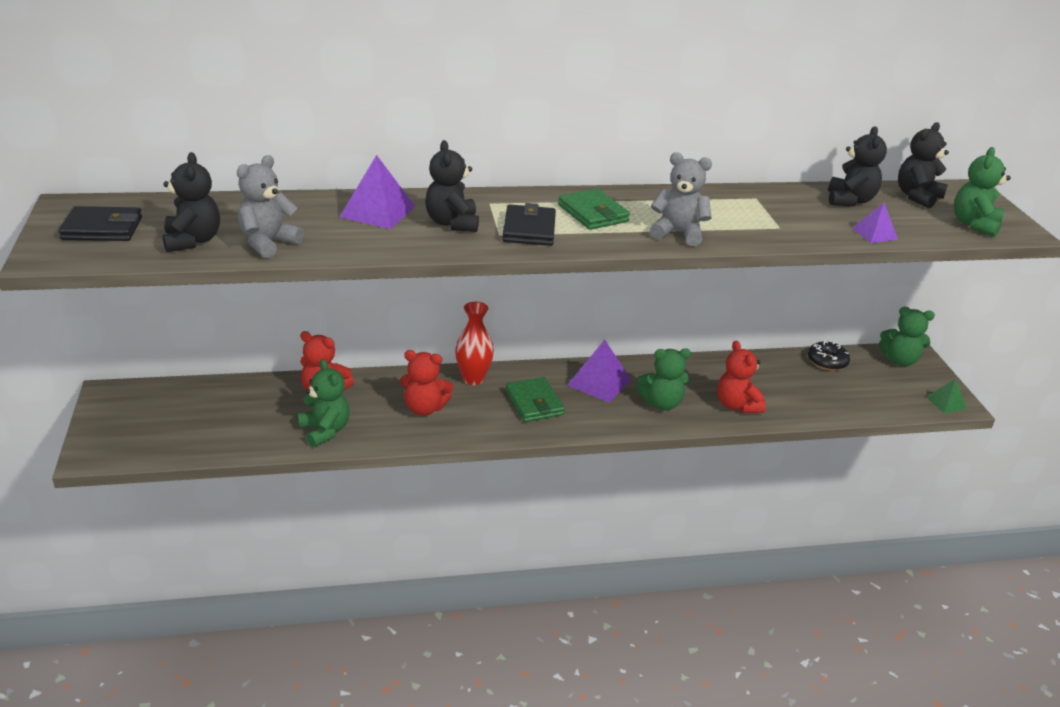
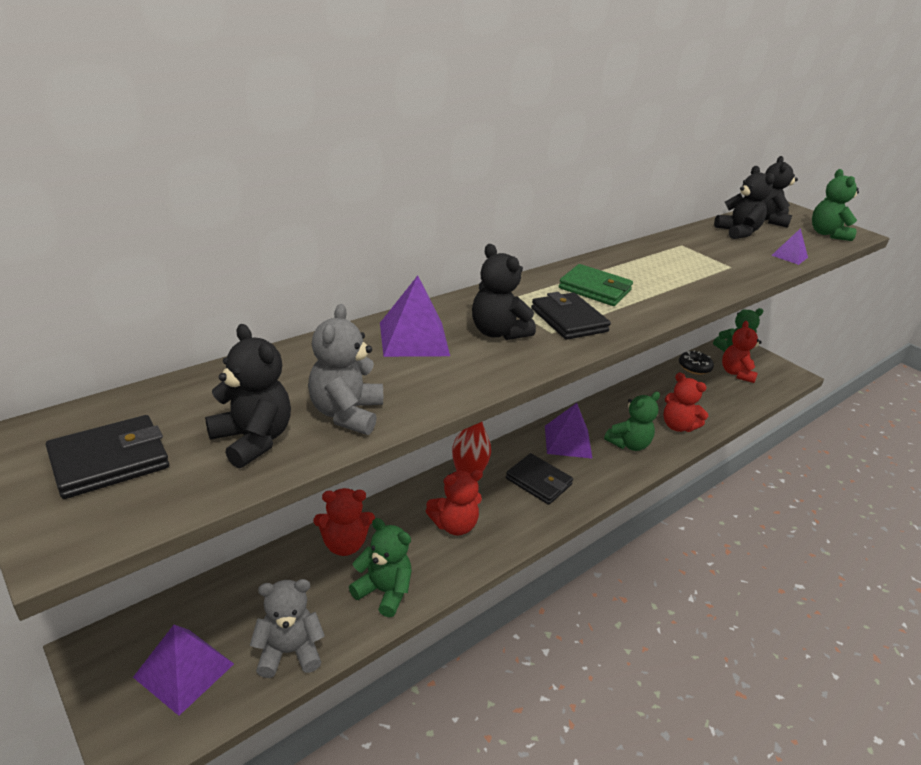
camera: 30 degrees left, 0 degrees up
(152, 425) = (184, 670): none -> purple pyramid
(534, 403) = (538, 481): green wallet -> black wallet
(678, 233) = (677, 291): grey teddy bear -> grey teddy bear (289, 651)
(875, 381) = (736, 373): none -> red teddy bear
(946, 403) = (789, 376): green pyramid -> none

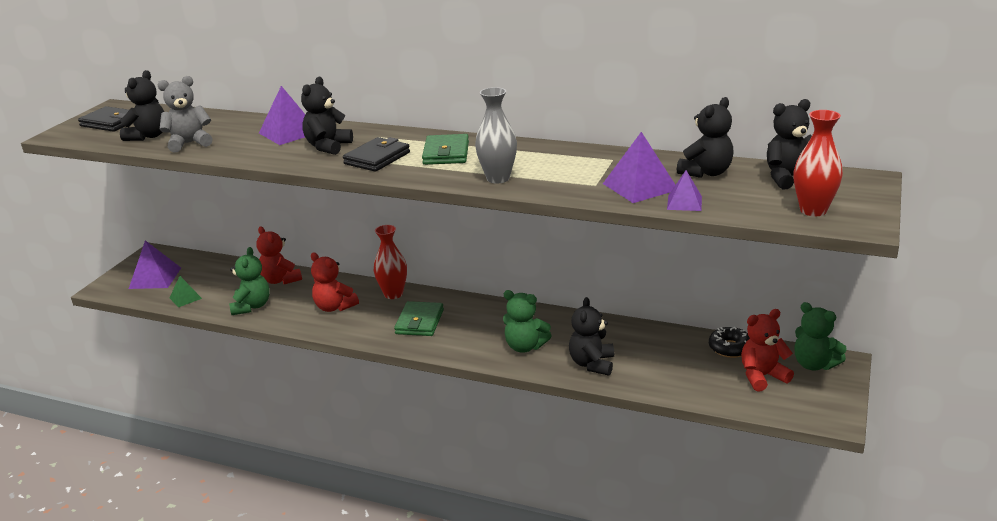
camera: 65 degrees right, 5 degrees down
(289, 651) = (185, 298): grey teddy bear -> green pyramid
(538, 481) = (419, 322): black wallet -> green wallet
(568, 441) = (490, 318): purple pyramid -> purple pyramid (640, 186)
(677, 426) = (592, 364): red teddy bear -> black teddy bear
(683, 291) = (498, 178): none -> grey vase
(827, 234) = (813, 210): green teddy bear -> red vase

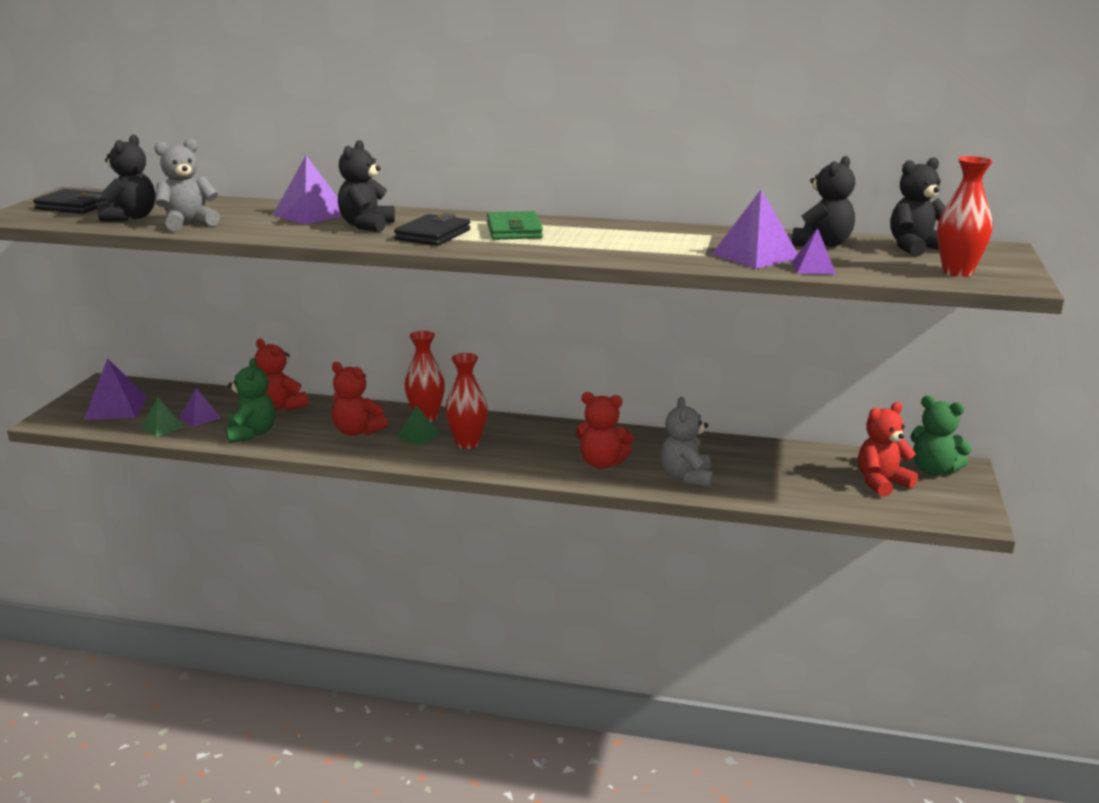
camera: 10 degrees left, 5 degrees down
(216, 289) = (200, 417): none -> purple pyramid
(382, 312) = (418, 435): none -> green pyramid
(419, 322) = (467, 443): green wallet -> red vase
(498, 178) = (588, 250): grey vase -> none
(525, 346) = (602, 463): green teddy bear -> red teddy bear
(592, 364) = (686, 477): black teddy bear -> grey teddy bear
(730, 348) = (836, 458): black donut -> none

